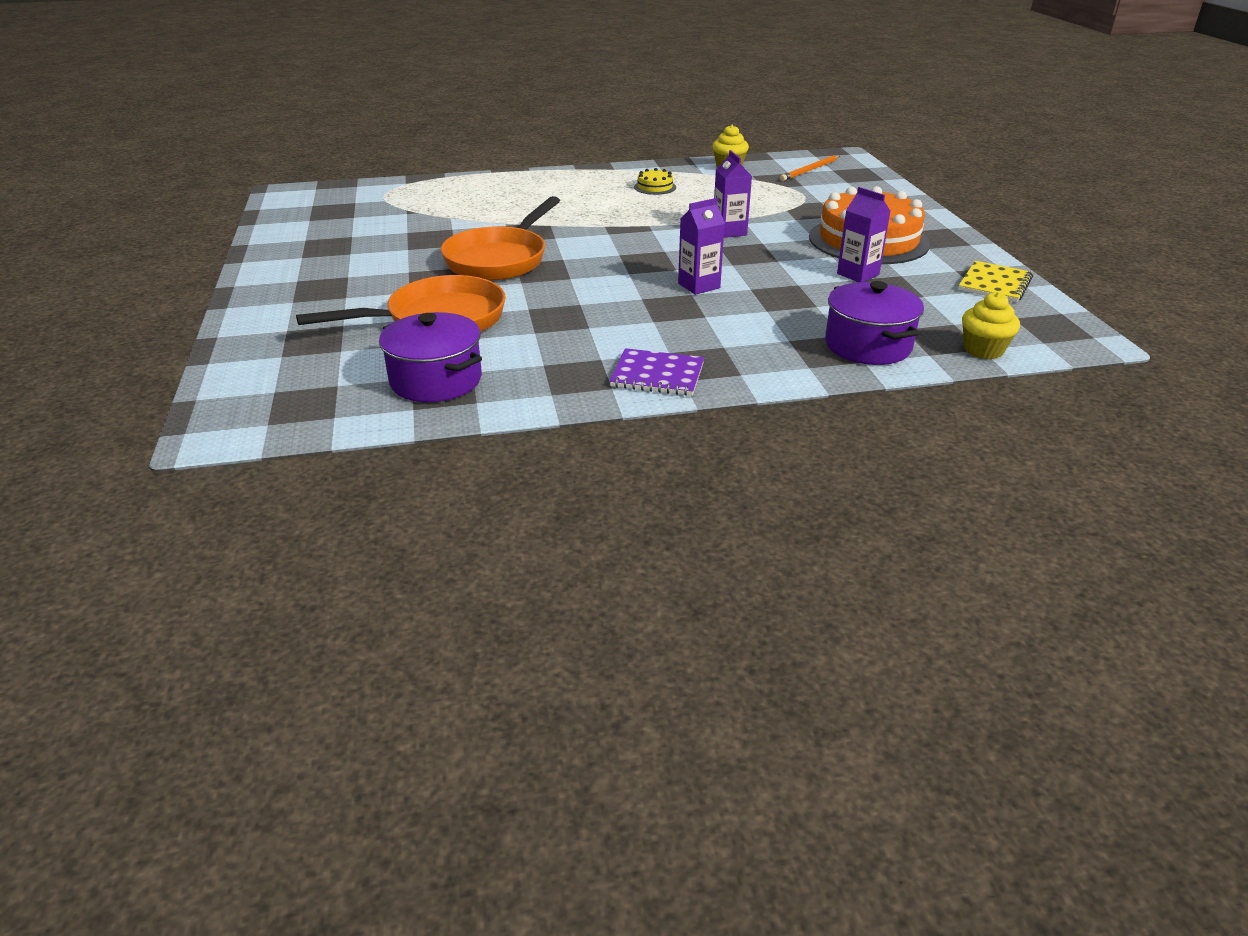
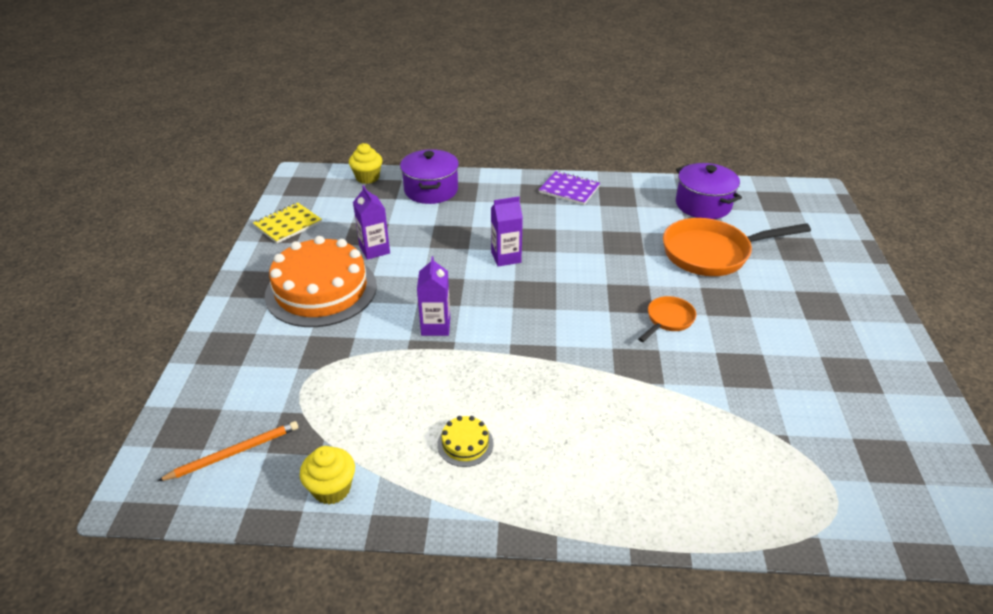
camera: 165 degrees left, 5 degrees up
(500, 259) = (668, 320): orange pan -> orange pan, size x0.50

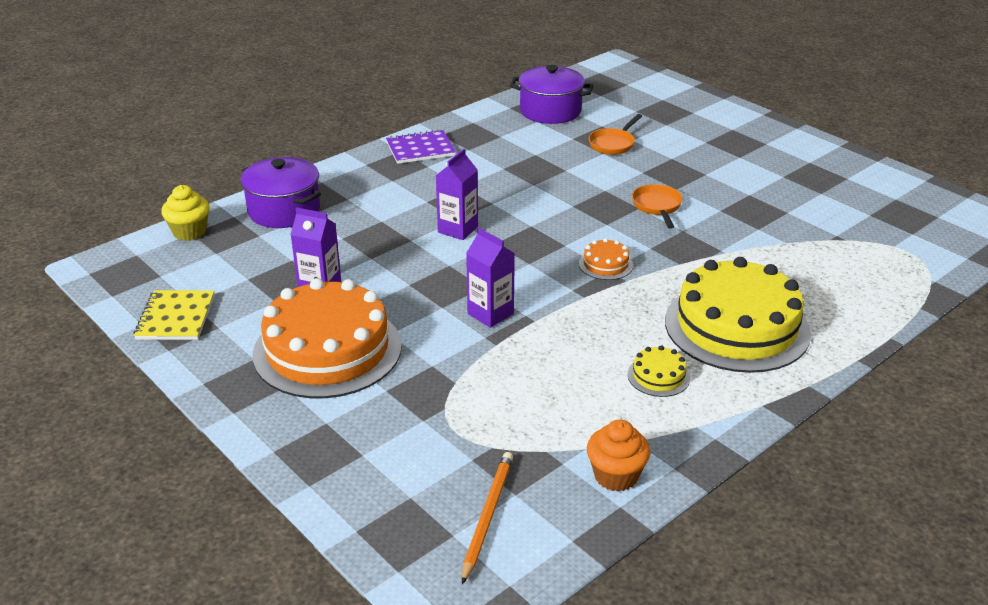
camera: 45 degrees left, 5 degrees down
(332, 489) = (616, 476): yellow cupcake -> orange cupcake
(560, 340) = (605, 264): none -> orange cake
(577, 449) = (737, 326): none -> yellow cake
(712, 253) = (613, 144): orange pan -> orange pan, size x0.50

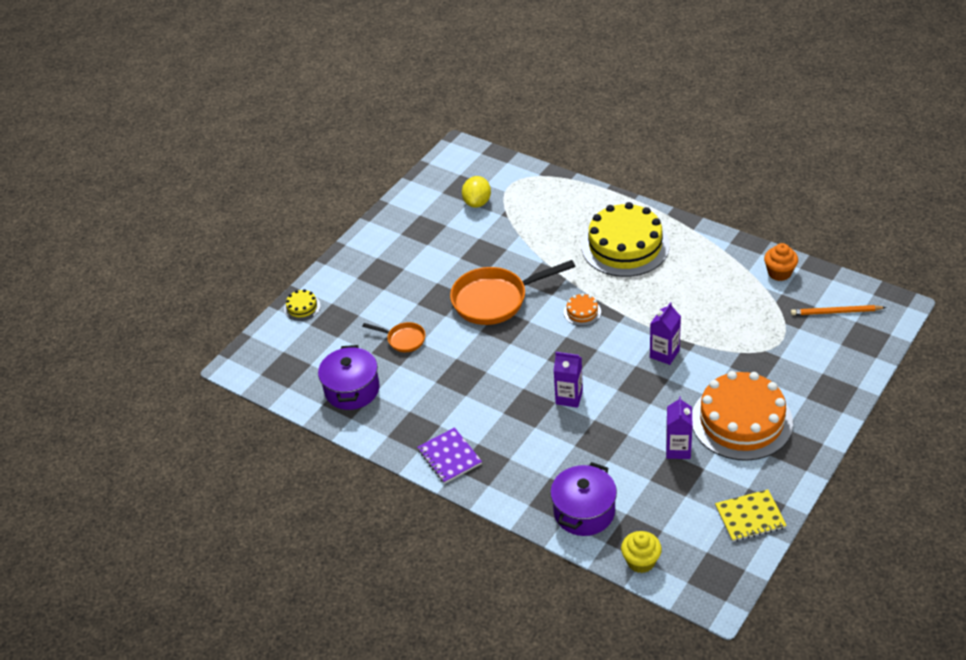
camera: 100 degrees left, 10 degrees up
(657, 207) = (495, 300): orange pan -> orange pan, size x2.00
(658, 376) = (689, 270): yellow cake -> yellow cake (302, 307)
(868, 221) = (477, 202): none -> yellow lemon

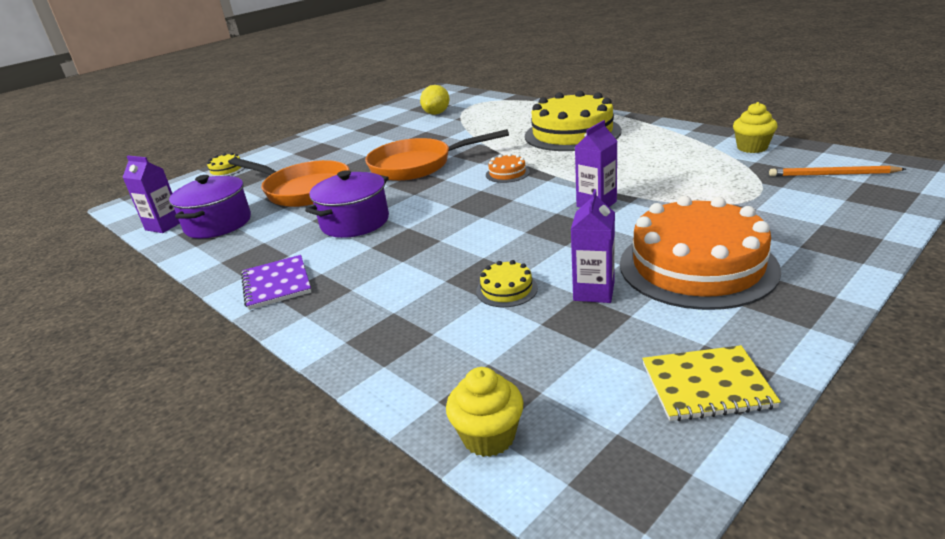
camera: 10 degrees right, 15 degrees down
(403, 339) = (303, 190): orange pan -> orange pan, size x2.00
(569, 397) = (460, 236): purple carton -> purple carton (164, 226)
(584, 512) = (422, 356): purple pot -> purple pot (355, 222)
(620, 451) = (506, 289): none -> yellow cake
(779, 273) = (752, 148): orange cupcake -> yellow cupcake

